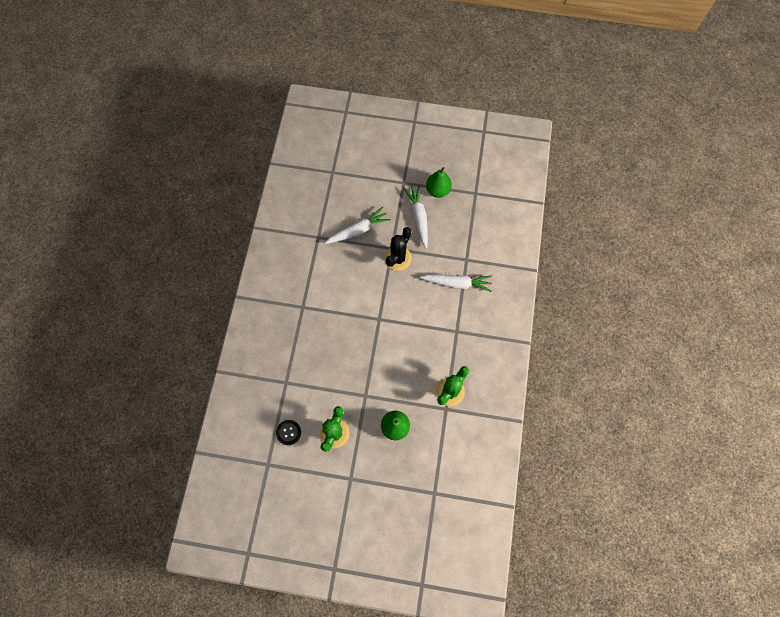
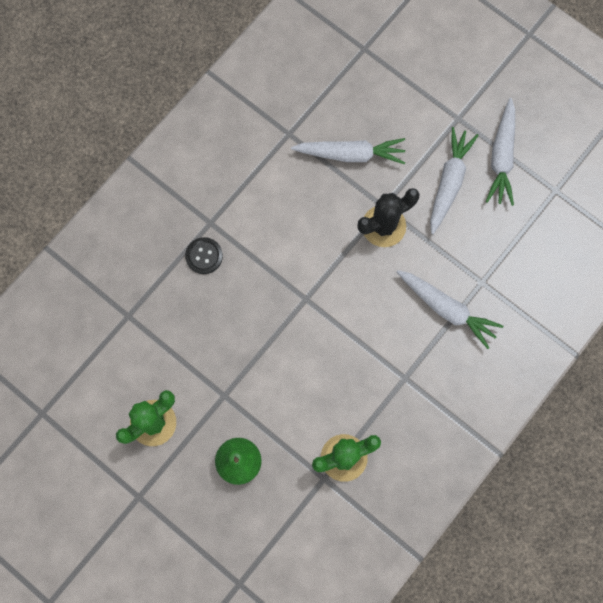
camera: 30 degrees right, 5 degrees up
(288, 432) = (93, 386): black button -> black button (204, 256)
(438, 190) = (502, 157): green pear -> white carrot

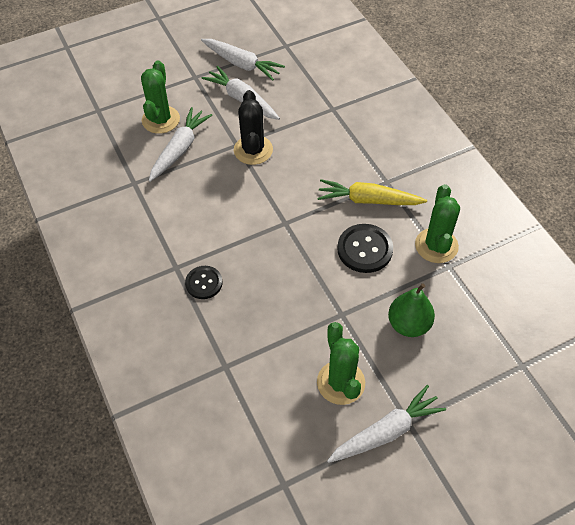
camera: 65 degrees left, 20 degrees down
(307, 389) = (365, 249): none -> black button
(371, 369) = (368, 200): none -> yellow carrot
(380, 116) = (161, 120): none -> green cactus
(446, 309) = (343, 136): white carrot -> white carrot (386, 432)

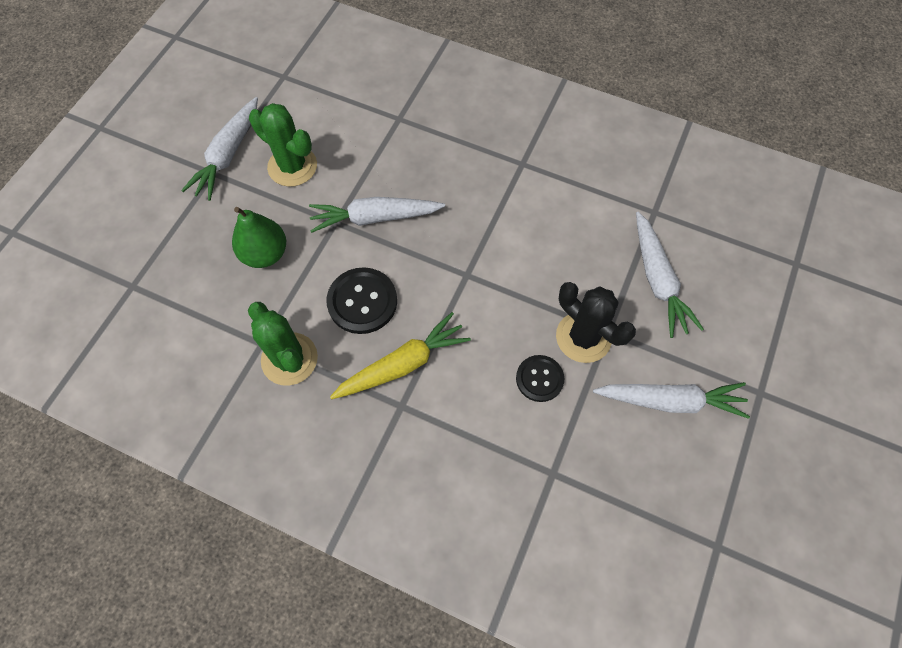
camera: 140 degrees right, 10 degrees up
(161, 120) = (720, 301): green cactus -> none
(204, 283) = (483, 167): black button -> black button (539, 379)
(241, 64) = (733, 460): white carrot -> white carrot (375, 218)

